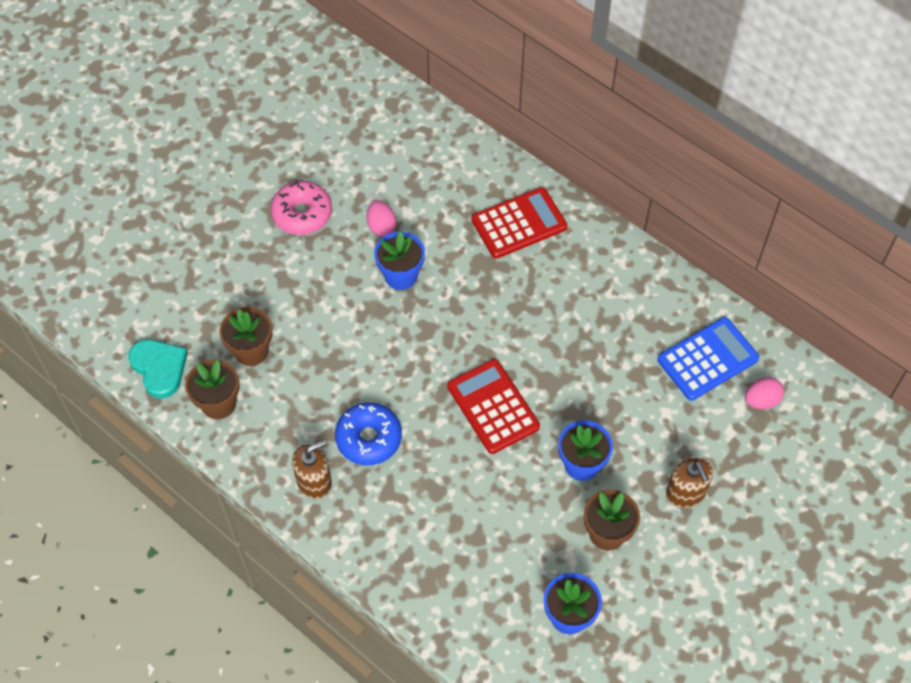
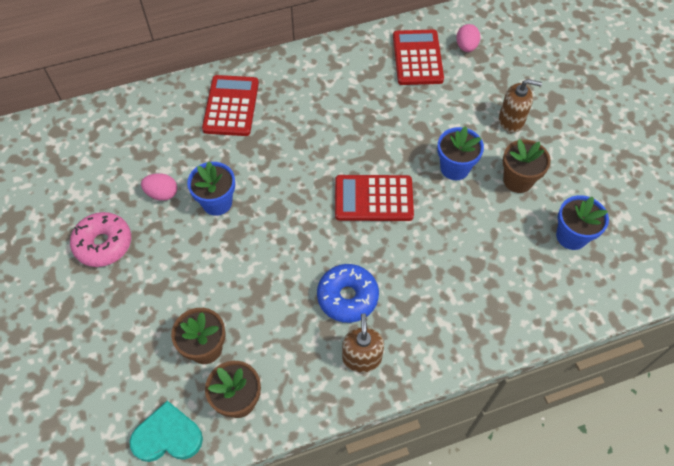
camera: 60 degrees left, 0 degrees up
(707, 359) = (417, 58): blue calculator -> red calculator

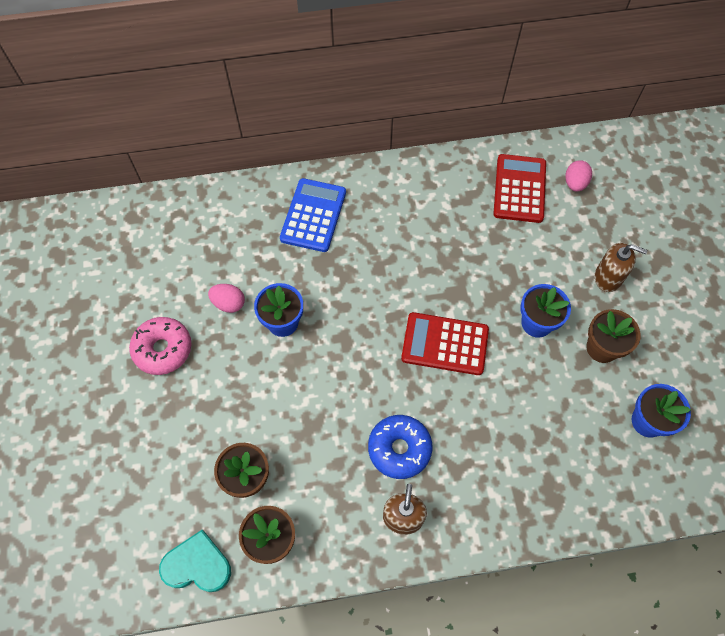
camera: 10 degrees right, 5 degrees up
(231, 106) = (313, 215): red calculator -> blue calculator

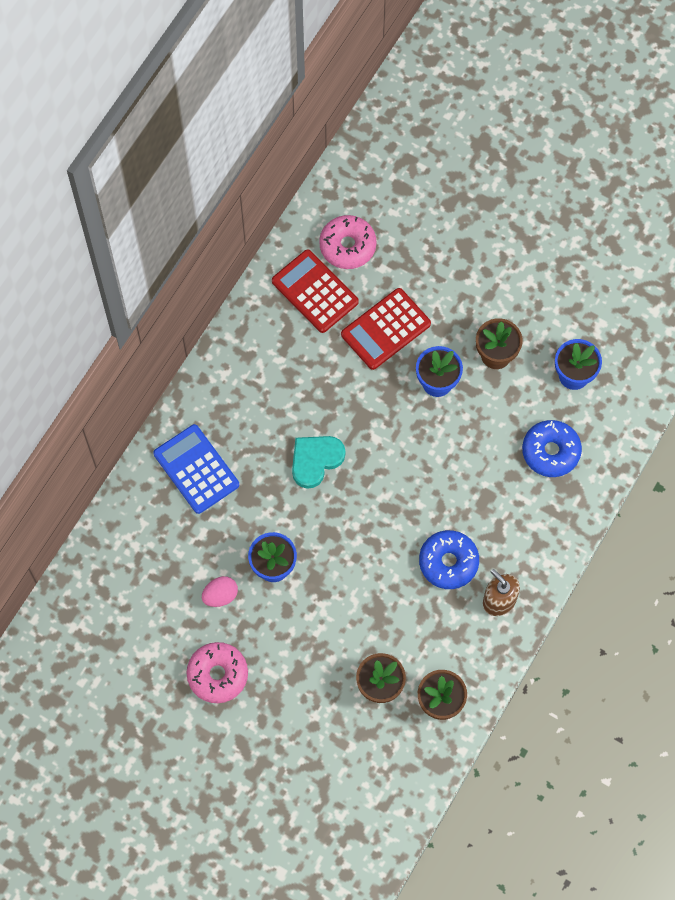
camera: 50 degrees left, 5 degrees up
(197, 565) = (414, 767): turquoise heart -> turquoise heart (315, 460)
(445, 344) = (396, 463): red calculator -> red calculator (386, 329)
(567, 455) = (550, 451): none -> blue donut
(575, 183) = (347, 246): pink egg -> pink donut
(608, 277) = (446, 298): brown soap dispenser -> none

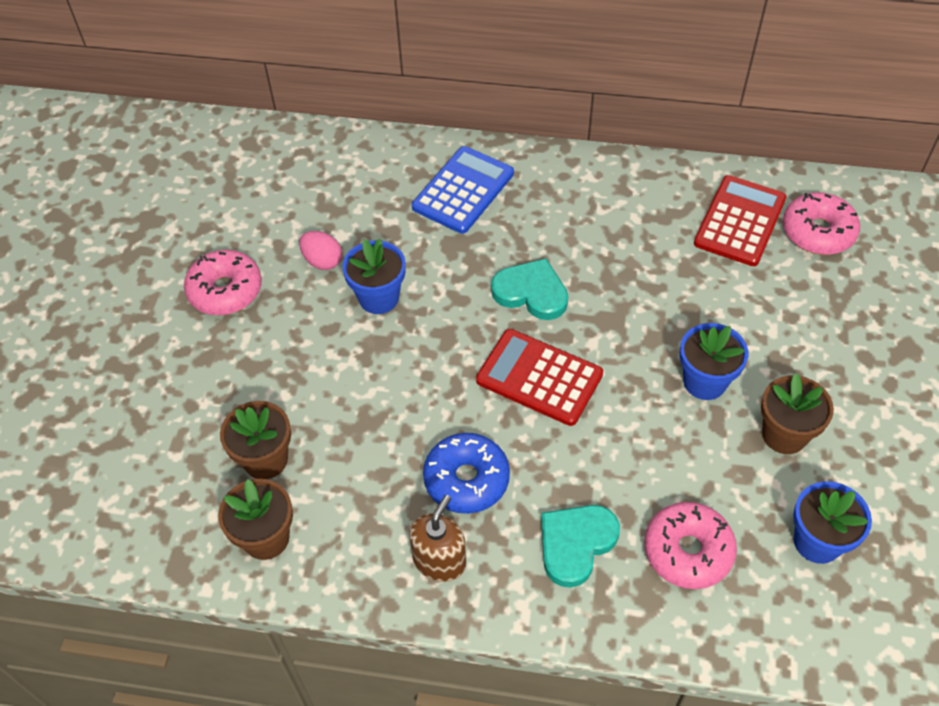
camera: 70 degrees right, 15 degrees down
(386, 329) = (739, 304): red calculator -> red calculator (539, 378)
(520, 514) = (576, 544): none -> turquoise heart
(550, 451) = (688, 551): blue donut -> pink donut

